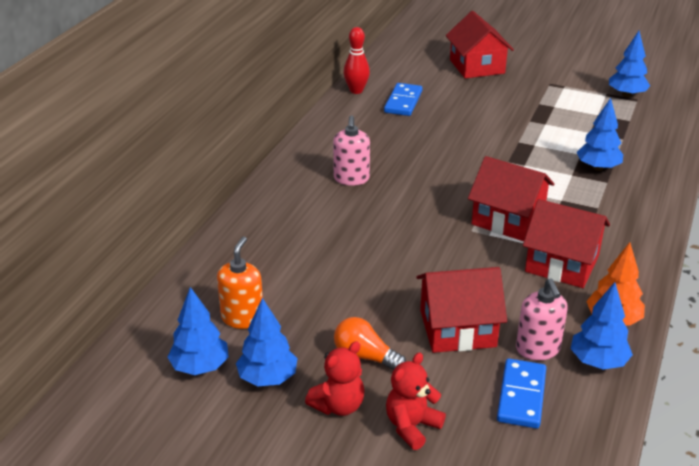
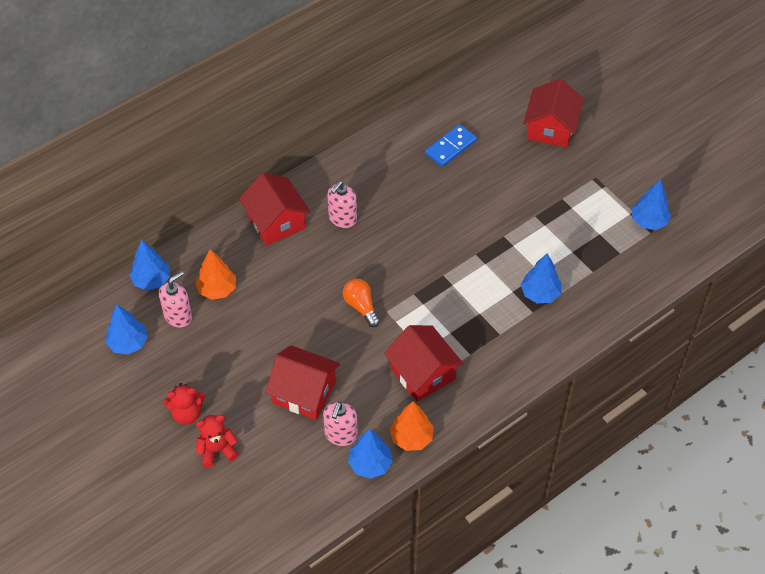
camera: 30 degrees right, 20 degrees up
(242, 318) = (178, 316): orange soap dispenser -> pink soap dispenser
(267, 378) = (161, 372): blue tree -> blue tree (151, 280)
(268, 278) = (217, 289): none -> orange tree
(356, 91) = (423, 116): red bowling pin -> none
(365, 356) = (229, 385): orange light bulb -> orange light bulb (361, 306)
(508, 219) = (422, 313): red house -> red house (276, 221)
(521, 396) = (299, 463): blue domino -> none

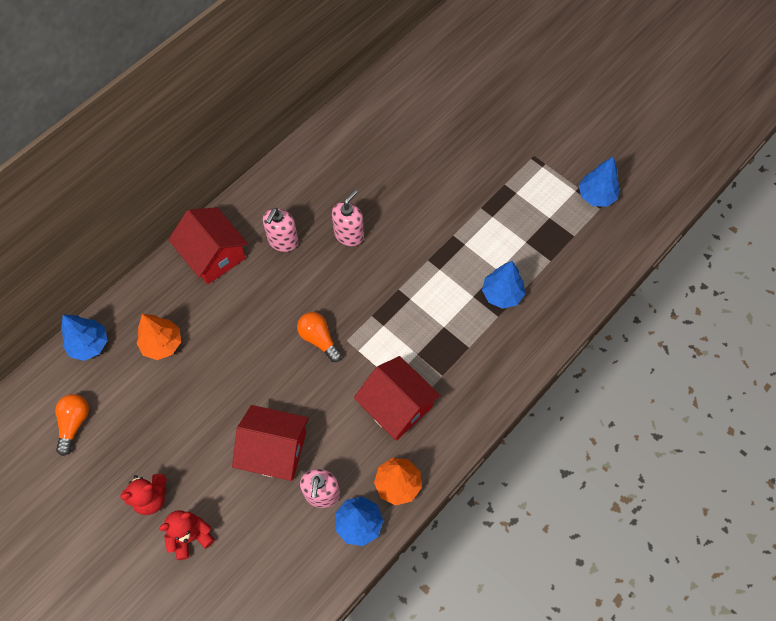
camera: 10 degrees left, 10 degrees up
(128, 343) = (74, 423): blue tree -> orange light bulb
(178, 316) = (124, 382): pink soap dispenser -> pink soap dispenser (349, 234)
(451, 147) = (381, 144): blue domino -> none
(551, 128) = (479, 108): red house -> none

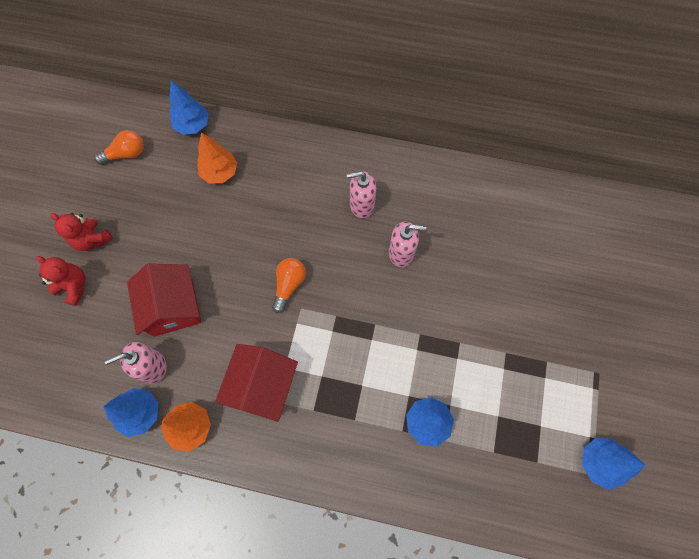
camera: 60 degrees right, 5 degrees up
(213, 255) = (316, 163): red house -> none

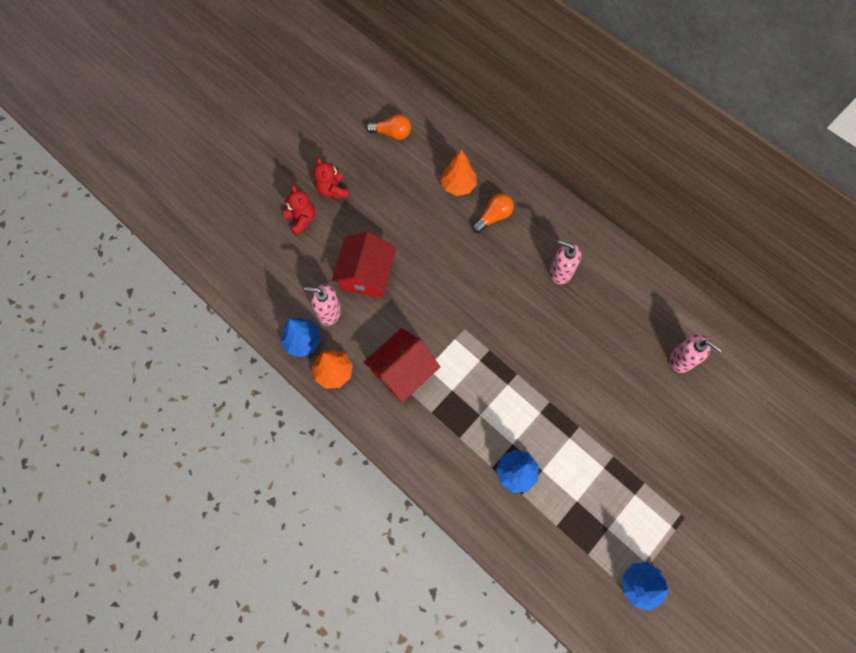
camera: 30 degrees right, 0 degrees up
(193, 125) = (456, 135): blue tree -> none
(289, 285) = (465, 305): orange light bulb -> orange light bulb (493, 217)
(401, 253) = (571, 329): pink soap dispenser -> pink soap dispenser (681, 359)

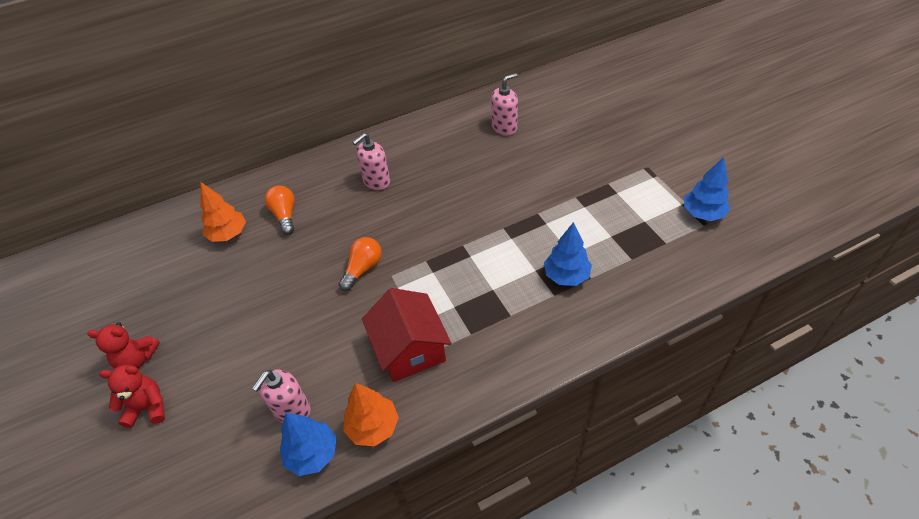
camera: 65 degrees left, 20 degrees down
(366, 275) = (271, 353): red house -> none
(392, 133) = (118, 276): orange light bulb -> orange light bulb (363, 269)

